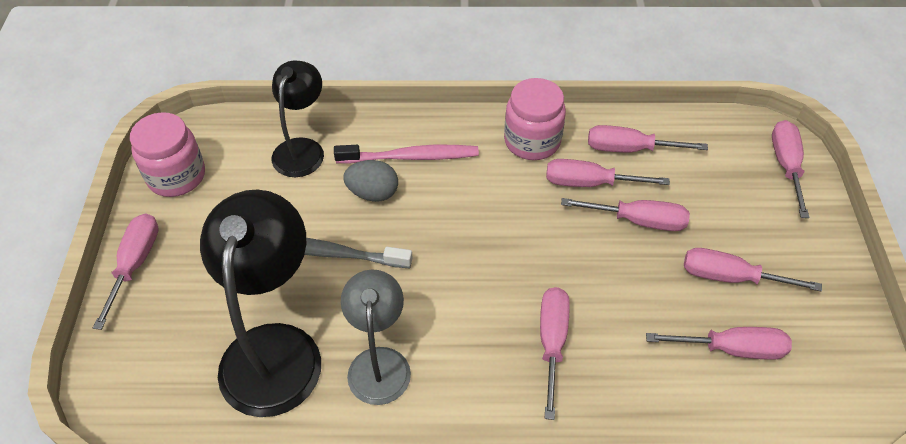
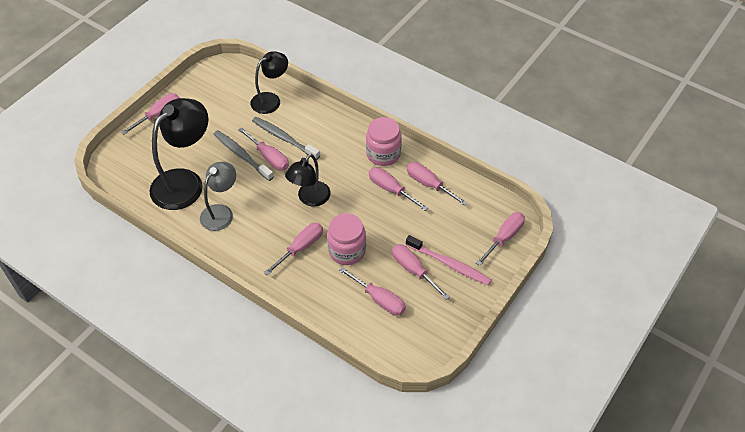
camera: 35 degrees right, 0 degrees up
(176, 176) = (206, 84): pink jar -> pink jar (347, 251)
(373, 193) = (284, 138): grey egg -> grey toothbrush
(411, 157) = (317, 130): pink toothbrush -> pink toothbrush (449, 264)
(493, 260) = (310, 199): none -> black lamp
(638, 221) = (396, 220): pink screwdriver -> pink screwdriver (269, 157)

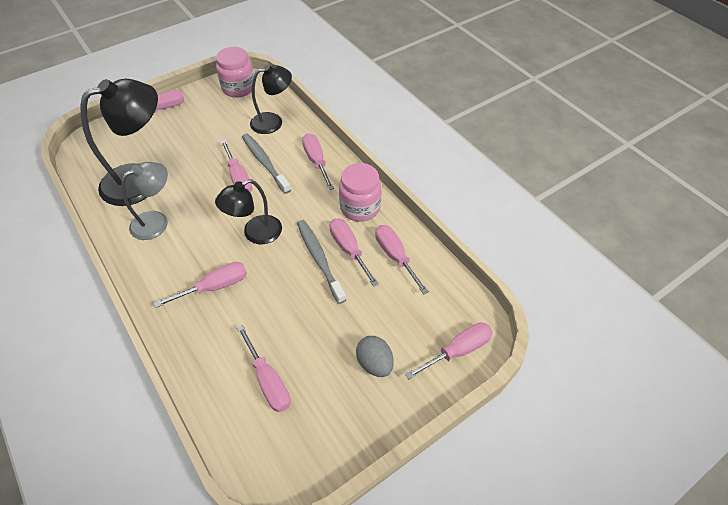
camera: 20 degrees right, 0 degrees up
(242, 155) = (213, 168): grey toothbrush -> grey toothbrush (319, 259)
(347, 251) = (263, 306): pink jar -> pink jar (238, 88)
(413, 270) = (327, 357): pink screwdriver -> pink screwdriver (316, 161)
(449, 264) = (374, 363): pink toothbrush -> grey egg

